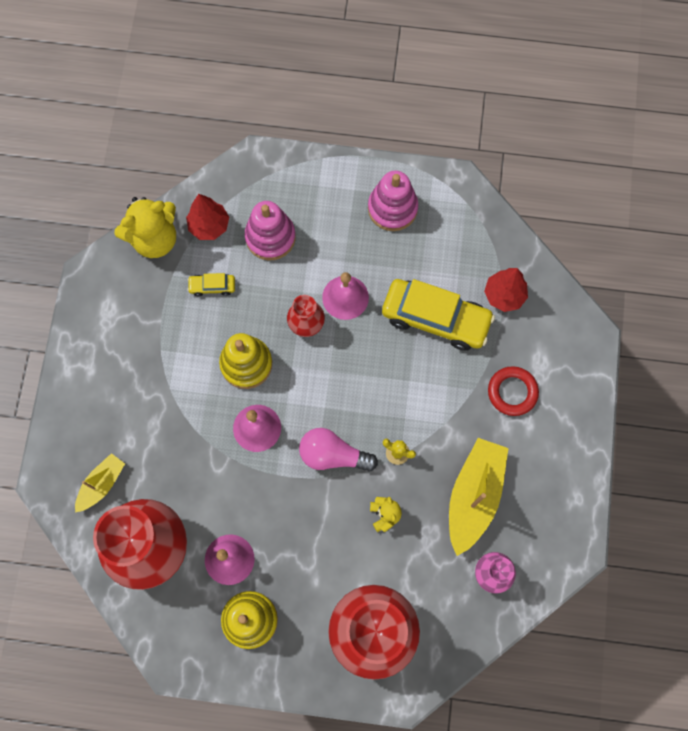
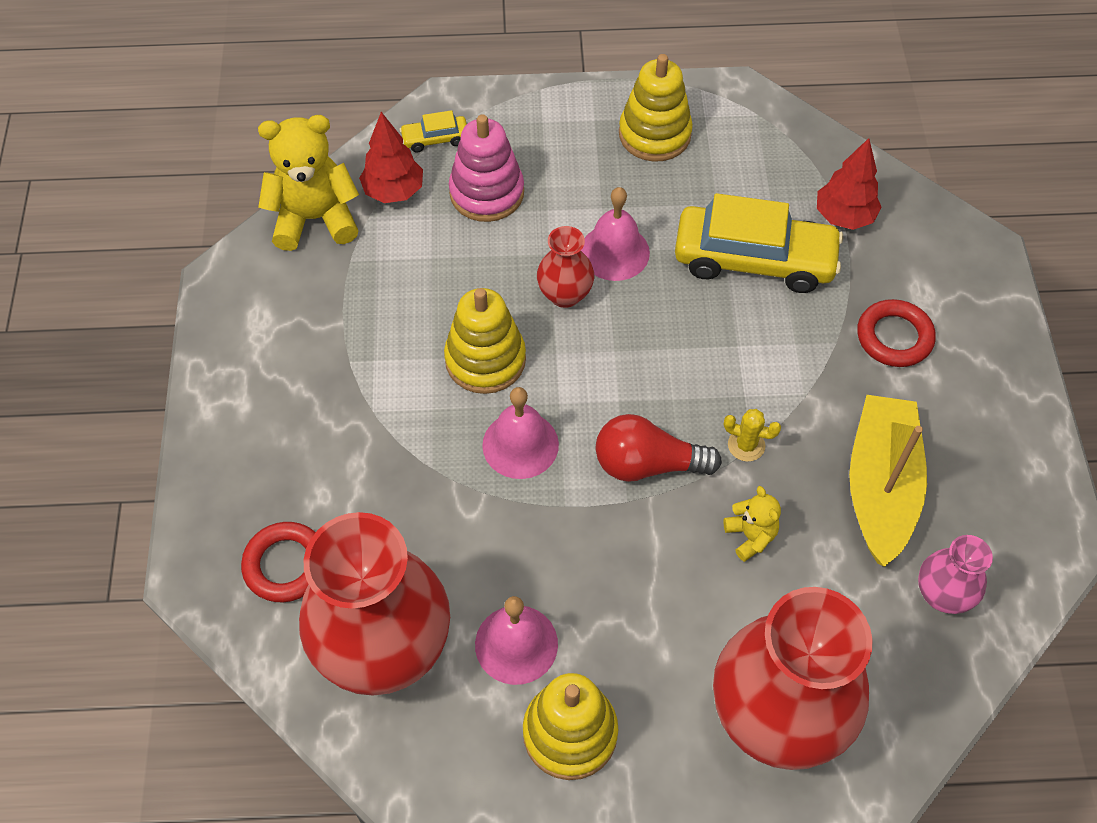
camera: 10 degrees left, 15 degrees down
(101, 484) = (286, 565): yellow boat -> red ring
(154, 239) = (315, 219): yellow teddy bear -> yellow teddy bear turned 150 degrees counterclockwise
(212, 286) = (413, 266): yellow car -> yellow car (435, 139)
(333, 455) = (647, 464): pink light bulb -> red light bulb
(392, 208) = (654, 134): pink stacking toy -> yellow stacking toy

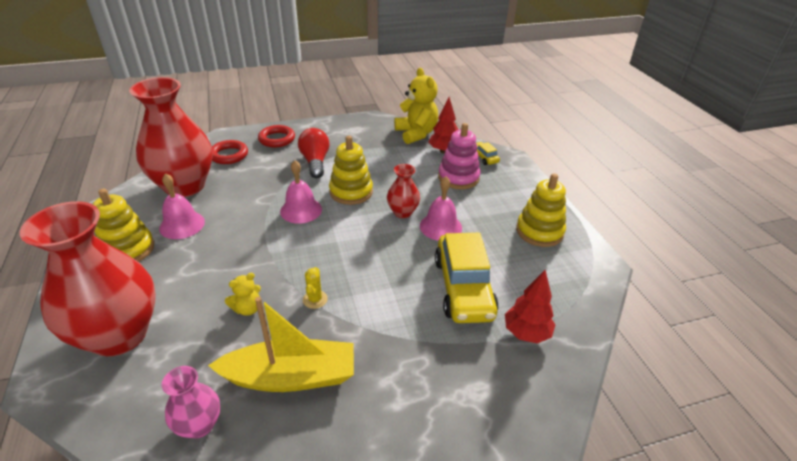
camera: 75 degrees right, 20 degrees down
(647, 464) = (295, 258): red light bulb -> red light bulb (315, 162)
(894, 337) = (427, 374): red ring -> red ring (277, 139)

